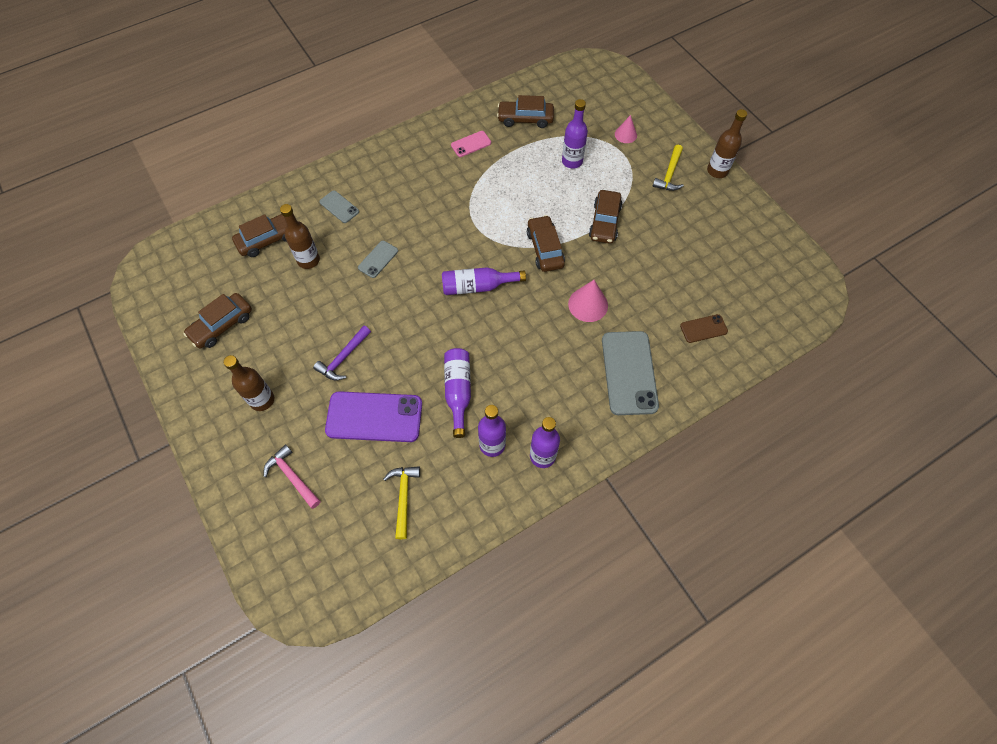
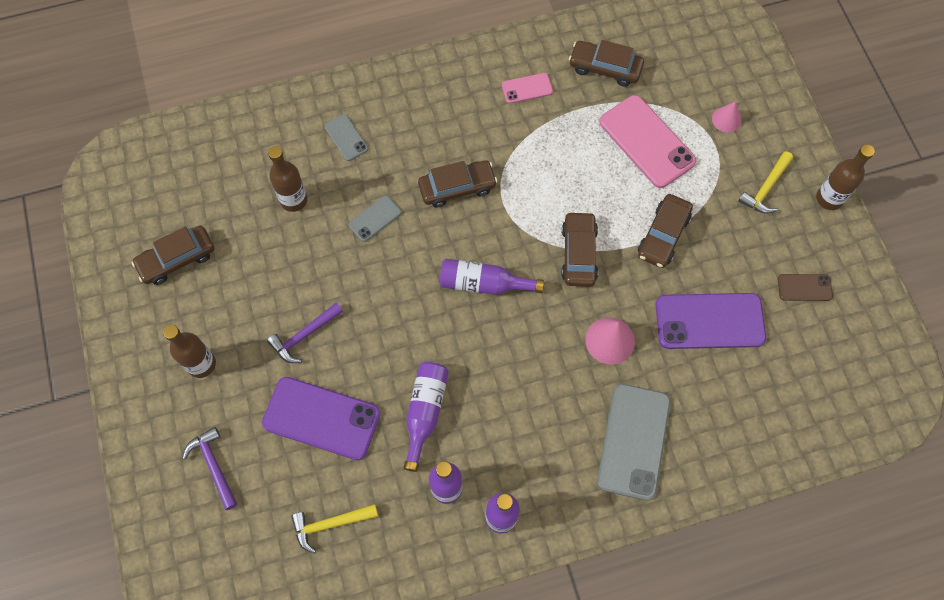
camera: 15 degrees right, 5 degrees up
(268, 239) = (253, 161): brown car -> brown car (457, 187)
(292, 477) = (214, 466): pink hammer -> purple hammer
(403, 497) = (330, 524): yellow hammer -> yellow hammer turned 120 degrees counterclockwise
(572, 161) = (647, 141): purple bottle -> pink phone
(658, 273) = (709, 321): none -> purple phone
(703, 328) = (742, 408): brown phone -> brown phone (804, 287)

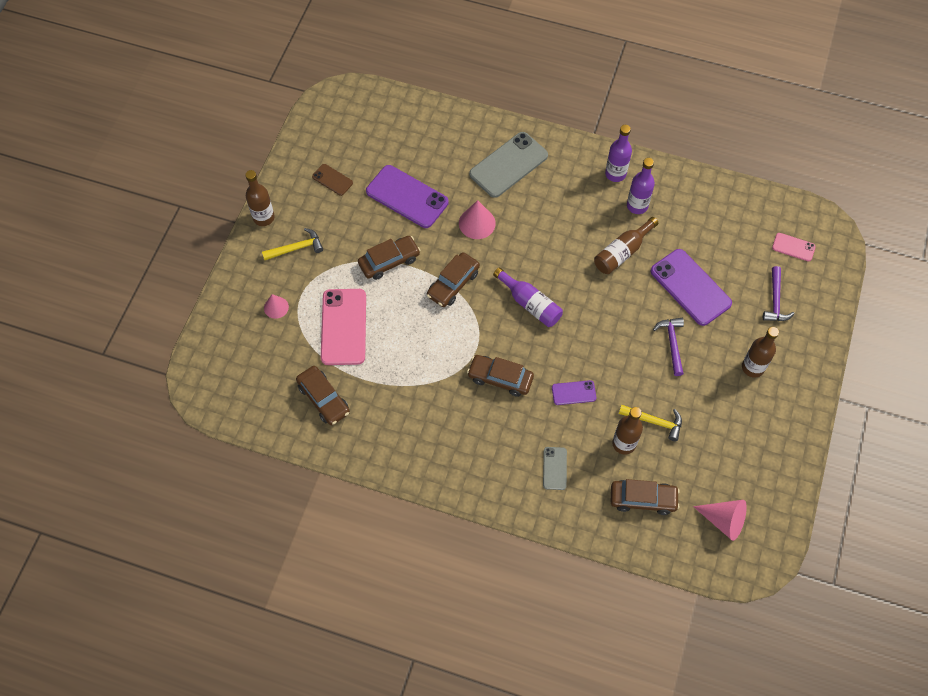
camera: 145 degrees left, 5 degrees down
(156, 187) = (723, 521): none -> pink cone
(177, 259) = (734, 452): brown car -> brown car (643, 499)
(304, 335) = (672, 344): purple hammer -> purple hammer turned 90 degrees counterclockwise
(330, 524) = (719, 228): yellow hammer -> yellow hammer (654, 422)
(375, 218) = (573, 393): grey phone -> purple phone
(425, 412) = (622, 252): purple bottle -> brown bottle
(527, 88) = (393, 420): pink phone -> pink phone (793, 247)

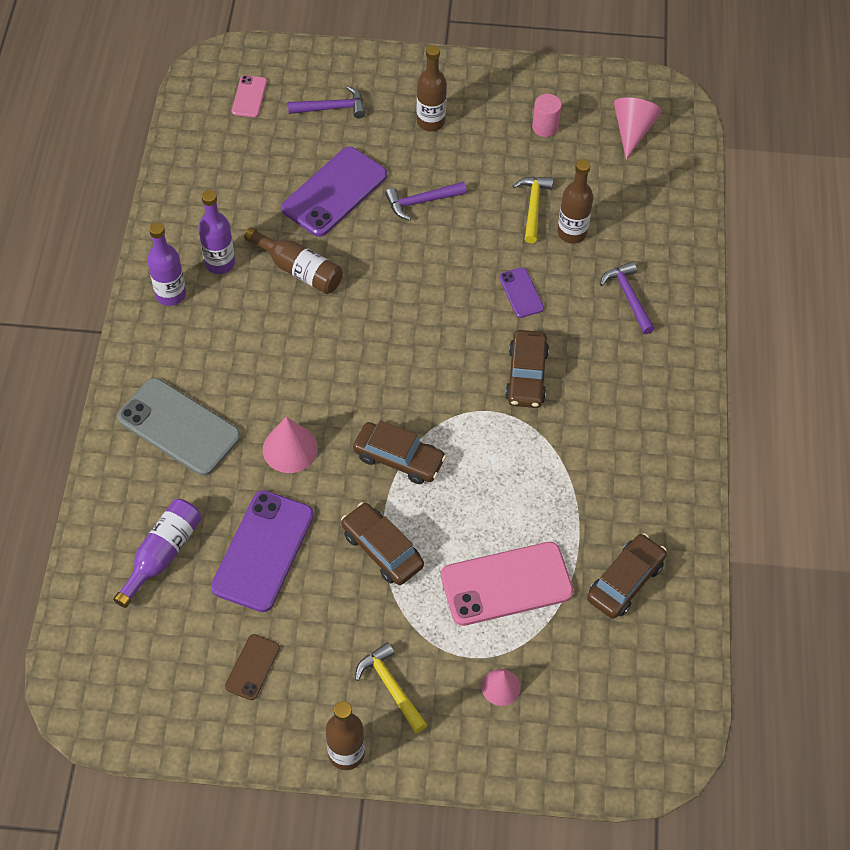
camera: 105 degrees left, 5 degrees down
(530, 304) = (405, 361): purple bottle -> purple bottle (162, 554)
(554, 468) = (628, 297): grey phone -> purple hammer
(643, 499) = (635, 206): brown car -> none
(736, 452) = (545, 127): none -> pink cylinder

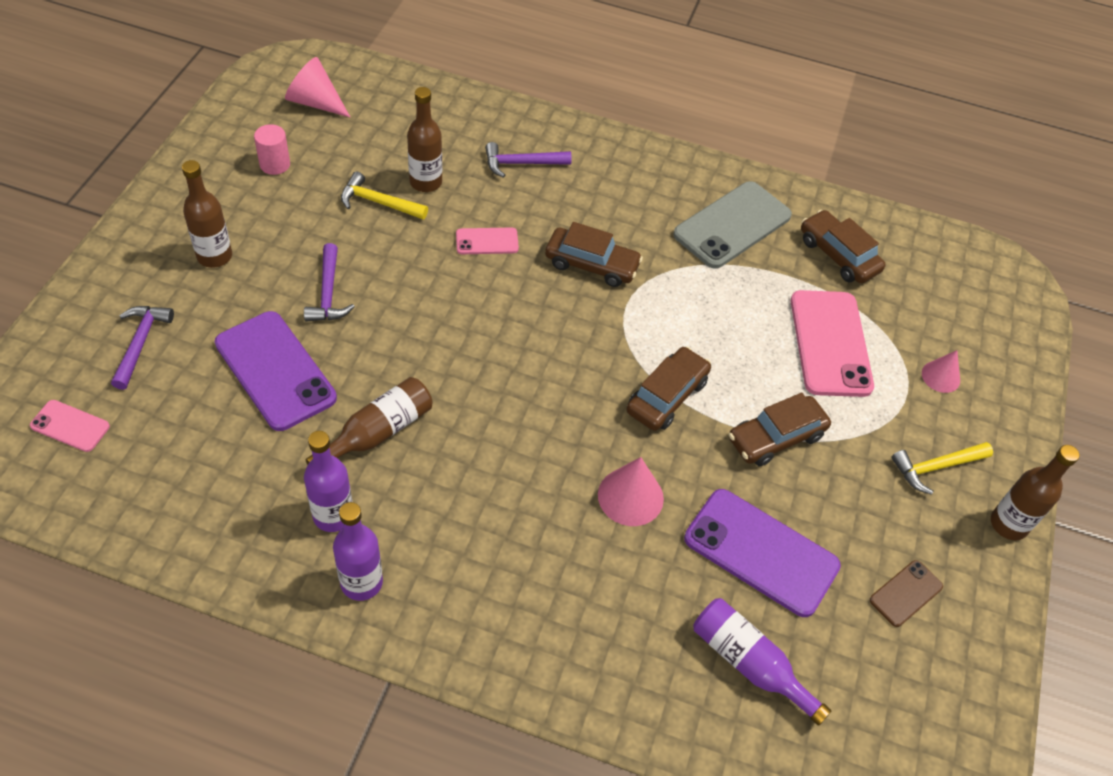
camera: 80 degrees left, 5 degrees down
(179, 427) = (571, 611): grey phone -> grey phone (732, 225)
(252, 667) = (906, 593): brown phone -> brown phone turned 75 degrees counterclockwise
(521, 293) = (487, 241): purple phone -> pink phone

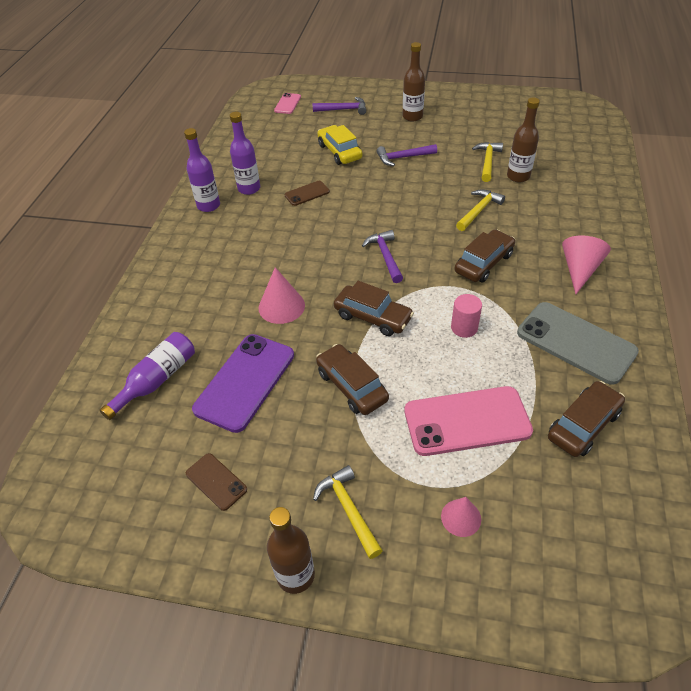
camera: 90 degrees right, 5 degrees down
(275, 164) = (495, 120): pink cylinder -> pink cylinder (464, 328)
(275, 370) = (339, 152): purple phone -> yellow car
(315, 102) = (560, 122): pink cone -> pink cone (579, 270)
(377, 432) = (307, 193): brown bottle -> brown phone
(487, 241) = (479, 211): pink phone -> yellow hammer
(521, 163) = (566, 215): purple hammer -> purple hammer (385, 256)
(591, 264) = (484, 263): brown car -> brown car turned 150 degrees counterclockwise

